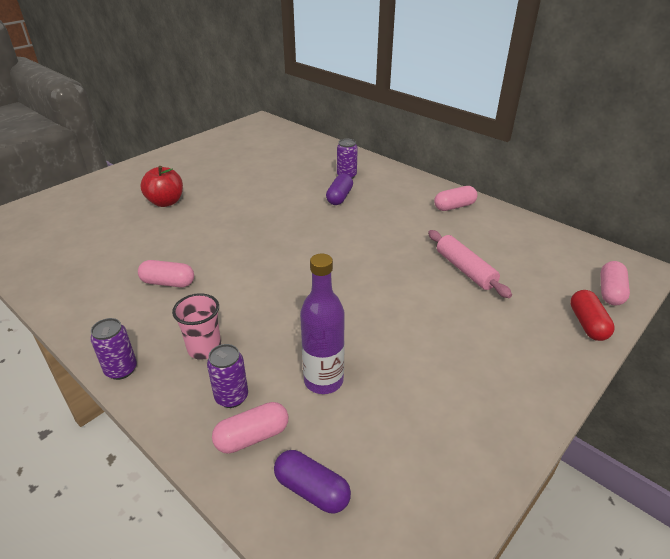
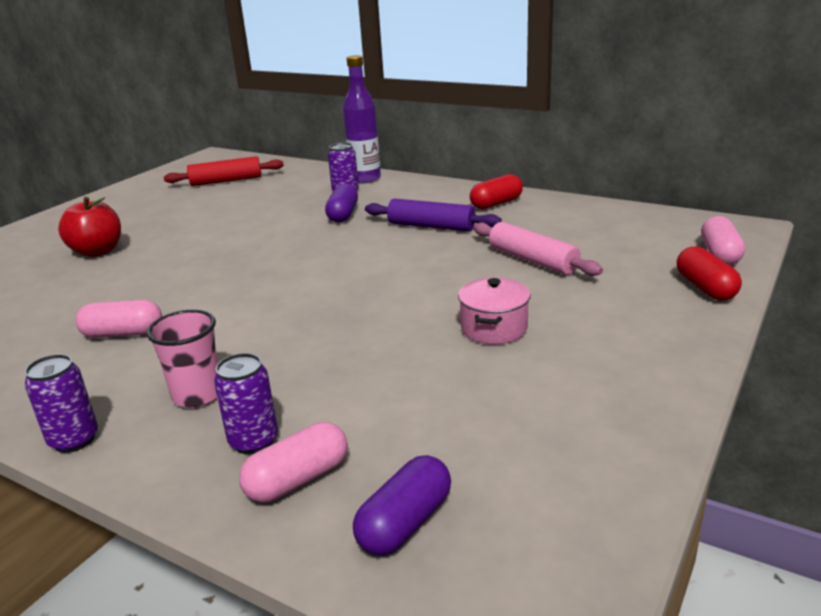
camera: 10 degrees left, 10 degrees down
(265, 148) = (226, 181): none -> red rolling pin
(312, 490) = (405, 523): purple capsule -> purple capsule turned 75 degrees counterclockwise
(323, 380) = (382, 400): purple bottle -> purple bottle (365, 179)
(400, 221) = (431, 226): none -> purple rolling pin
(418, 331) = (494, 328): none -> pink pot
(454, 206) = (496, 203): pink capsule -> red capsule

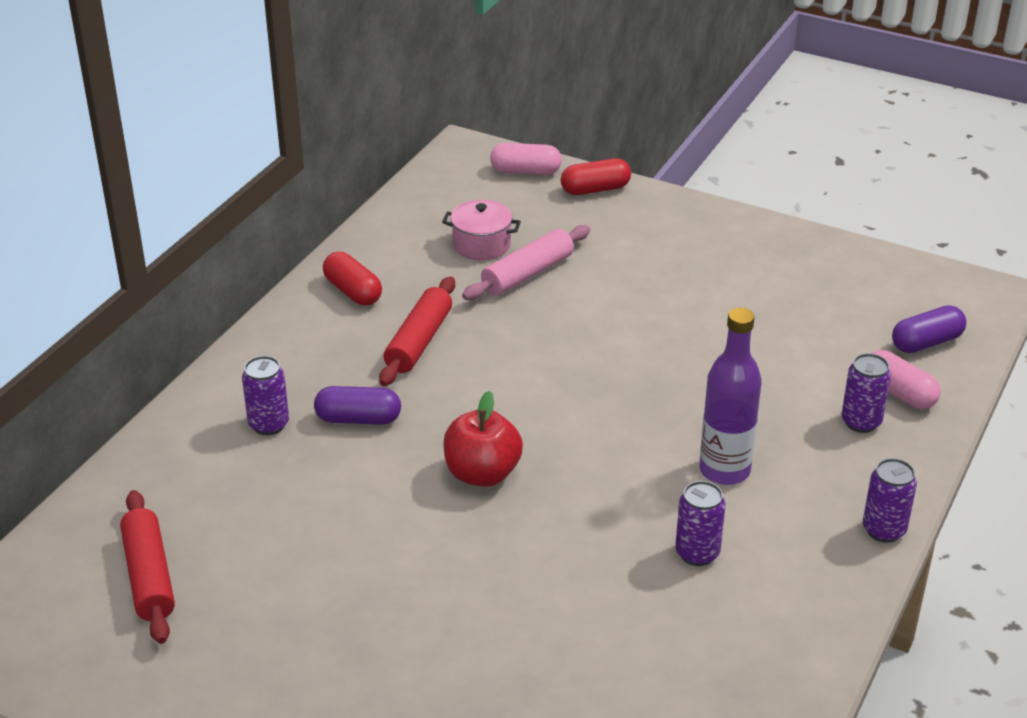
camera: 95 degrees left, 10 degrees up
(97, 251) = (453, 658): red apple -> red apple (482, 474)
(123, 334) = (697, 553): pink capsule -> purple can
(197, 395) = (804, 467): pink cup -> none
(365, 179) = (206, 409): purple bottle -> purple bottle (724, 470)
(405, 523) = (926, 342): purple capsule -> purple capsule turned 60 degrees counterclockwise
(431, 226) = (419, 342): purple rolling pin -> red rolling pin
(494, 328) = (672, 302): pink pot -> pink pot (481, 245)

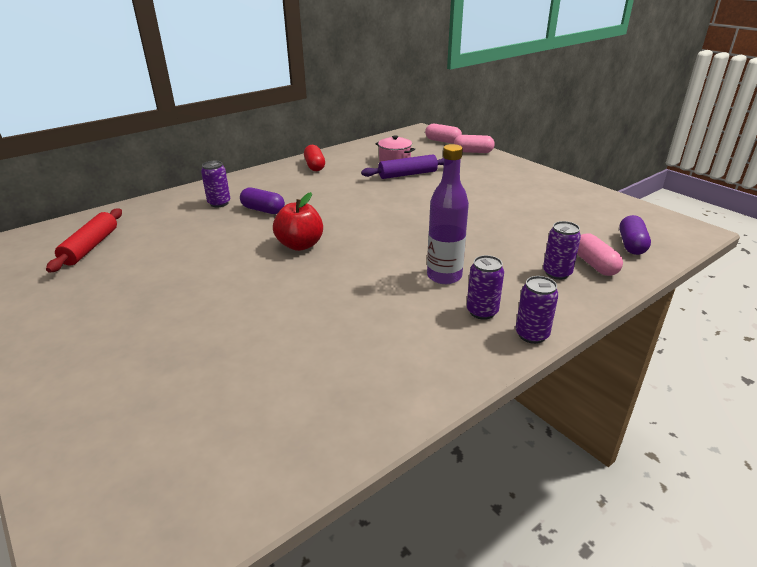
camera: 25 degrees right, 5 degrees down
(419, 342) = (326, 188): red rolling pin -> none
(527, 274) = (407, 174): pink rolling pin -> purple rolling pin
(595, 189) = (473, 152): red capsule -> pink capsule
(697, 553) = (388, 313): purple can -> purple can (482, 312)
(926, 342) = (631, 245): purple capsule -> purple capsule turned 75 degrees counterclockwise

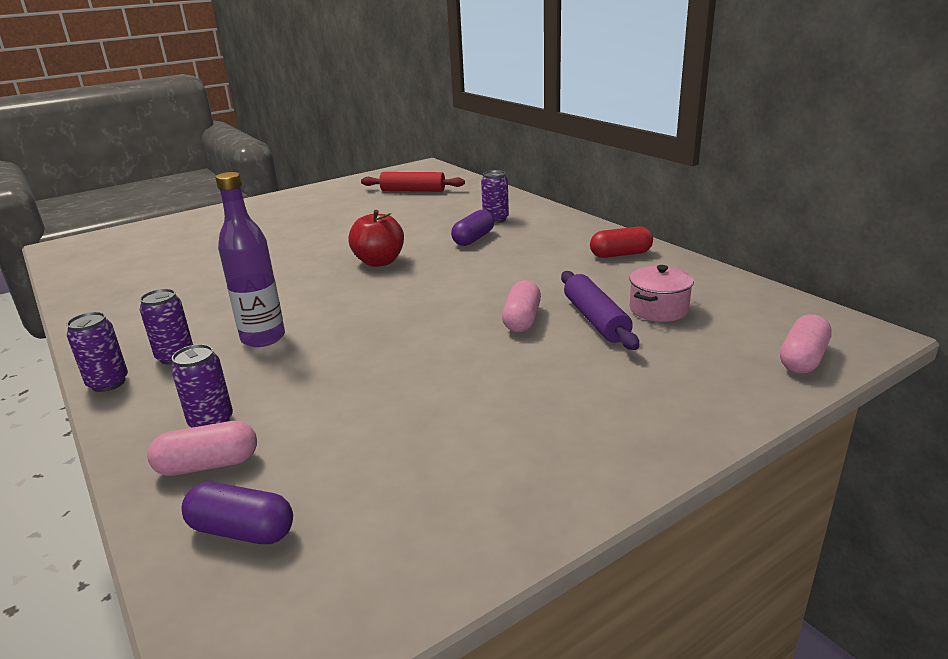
camera: 95 degrees right, 5 degrees down
(473, 152) = (745, 392): pink capsule -> pink capsule (522, 320)

